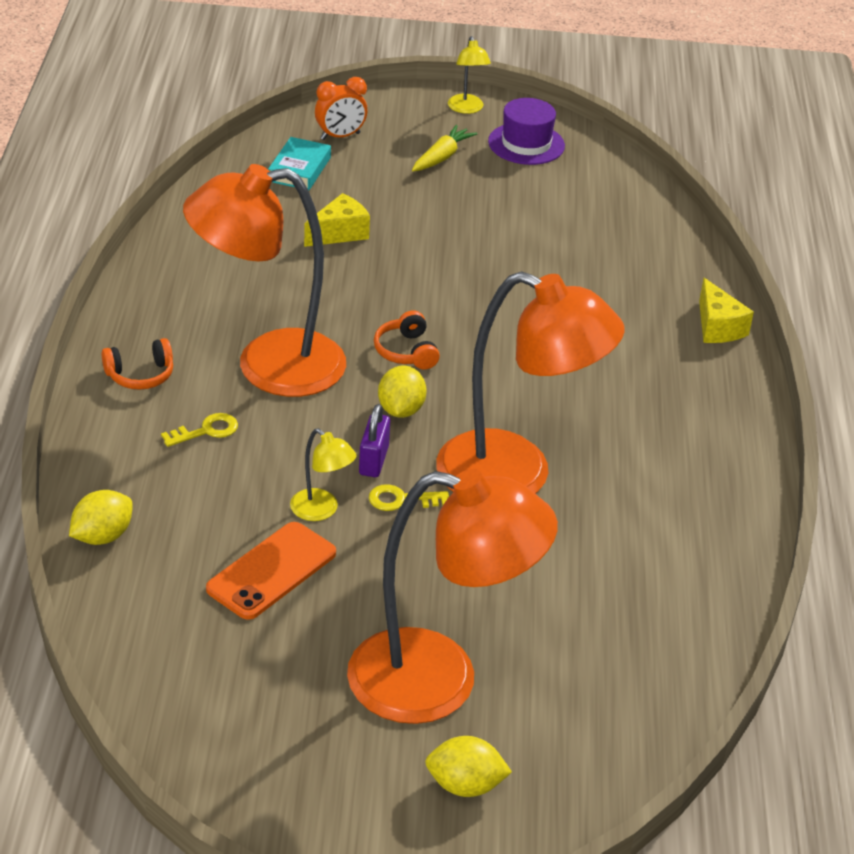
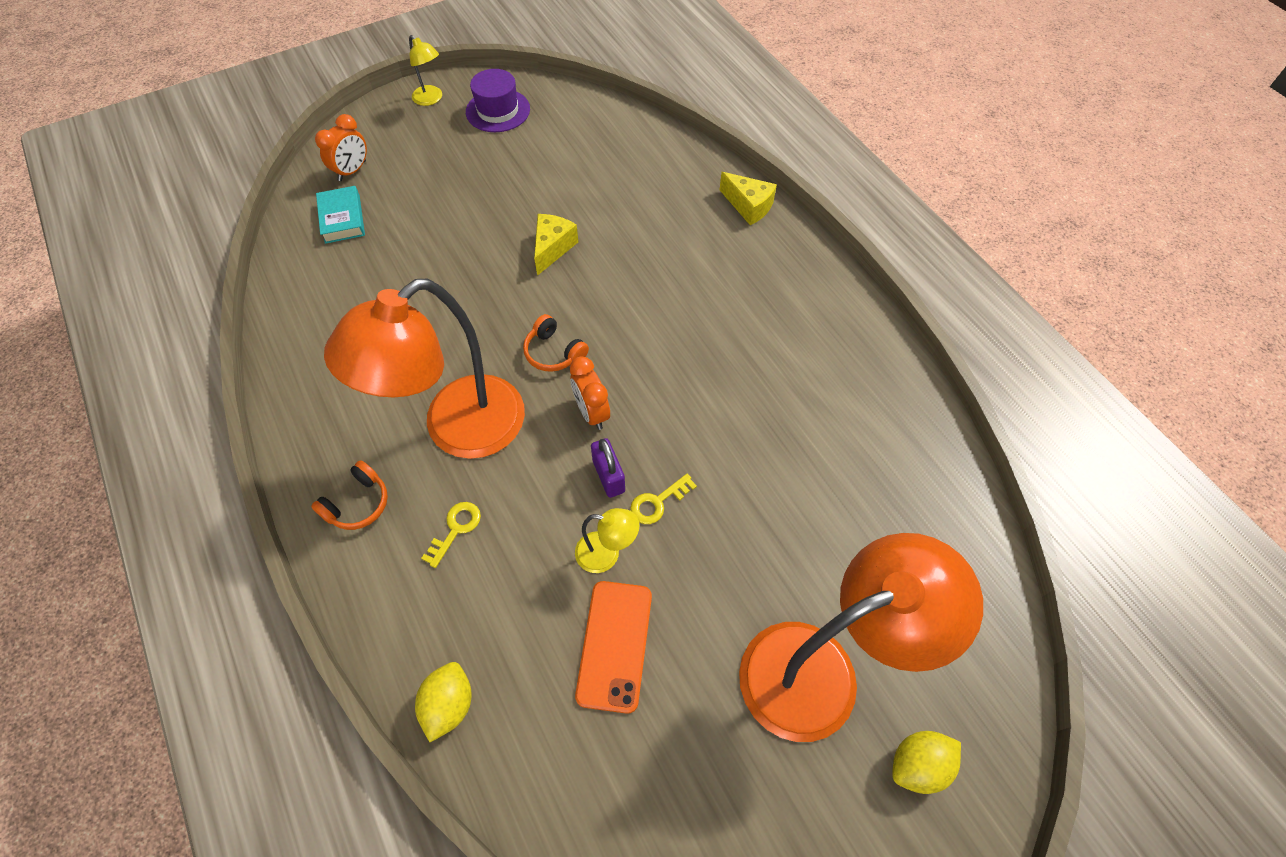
camera: 30 degrees left, 20 degrees up
(340, 233) = (419, 265): yellow cheese -> yellow cheese (552, 248)
(401, 410) = (592, 412): yellow lemon -> orange clock
(442, 157) = (445, 153): yellow carrot -> none
(516, 476) = (721, 425): orange lamp -> none

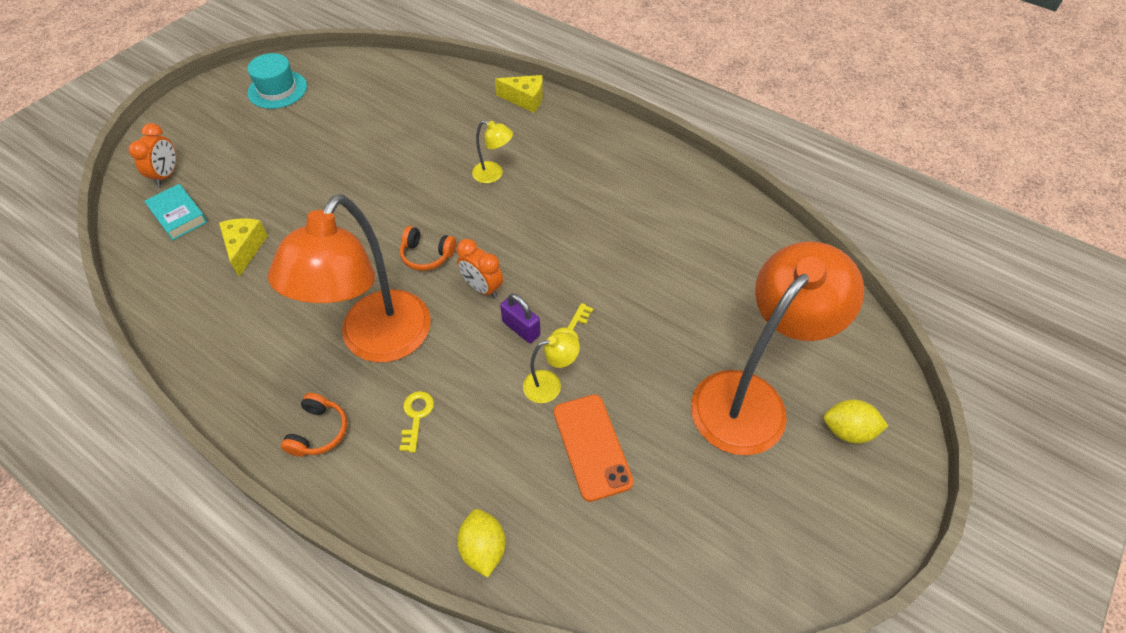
camera: 25 degrees left, 5 degrees down
(431, 99) = (211, 98): yellow lamp -> yellow lamp (493, 174)
(498, 110) = (277, 90): purple hat -> turquoise hat
(552, 248) = (383, 179): yellow cheese -> yellow cheese (245, 248)
(918, 764) = (847, 431): yellow lemon -> yellow lemon turned 60 degrees clockwise

